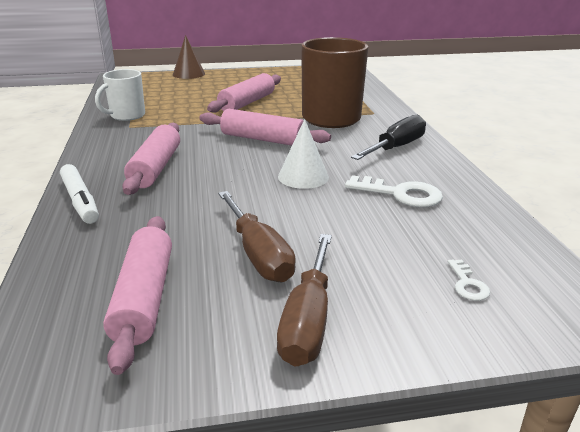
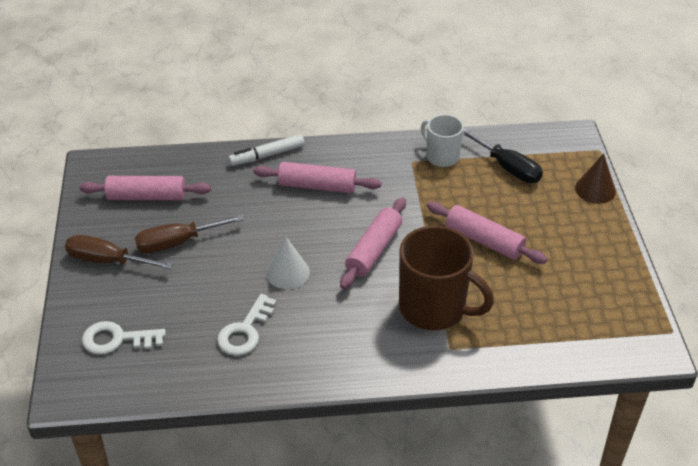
camera: 95 degrees right, 15 degrees up
(396, 147) = (344, 348): black screwdriver -> black screwdriver (507, 167)
(467, 284) = (117, 339): white key -> white key, size x1.90

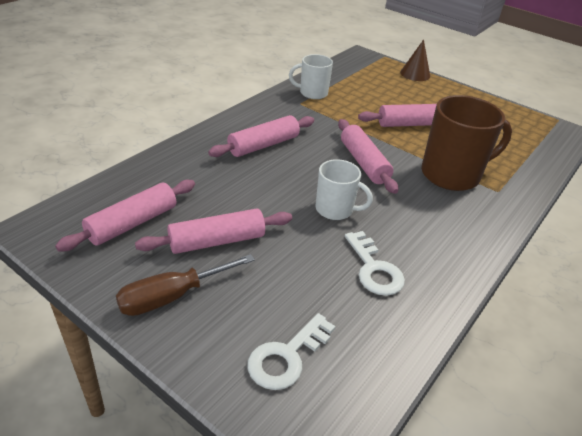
camera: 50 degrees left, 5 degrees down
(178, 242) = (217, 241): brown screwdriver -> pink rolling pin
(267, 155) = (194, 144): white marker -> none
(288, 272) = (335, 209): white cone -> white mug
(507, 167) = (357, 83): black screwdriver -> none

